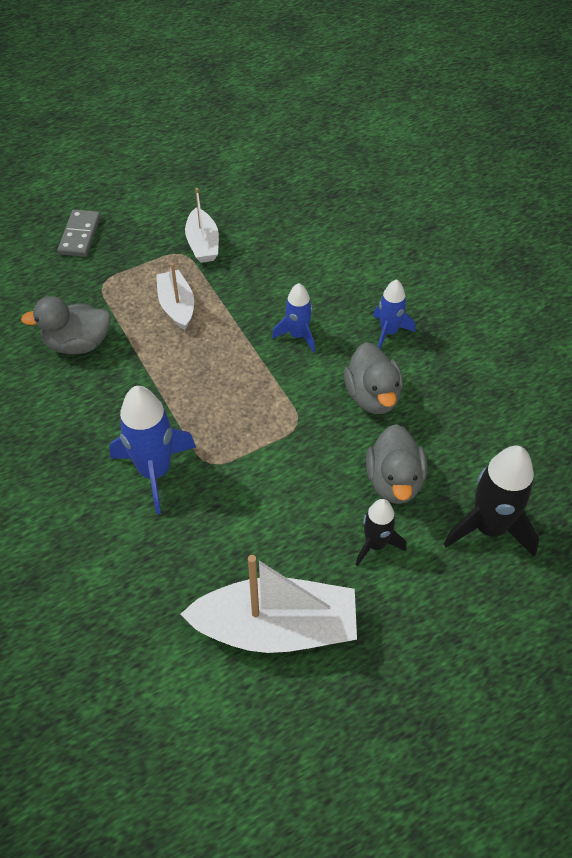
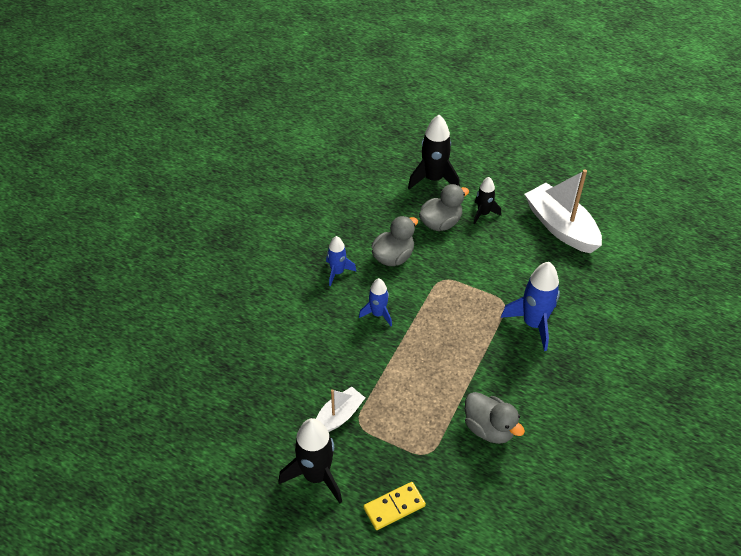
camera: 125 degrees left, 5 degrees down
(80, 235) = (394, 507): grey domino -> yellow domino
(160, 203) = (316, 476): none -> black rocket
(177, 306) = (409, 393): white boat -> none

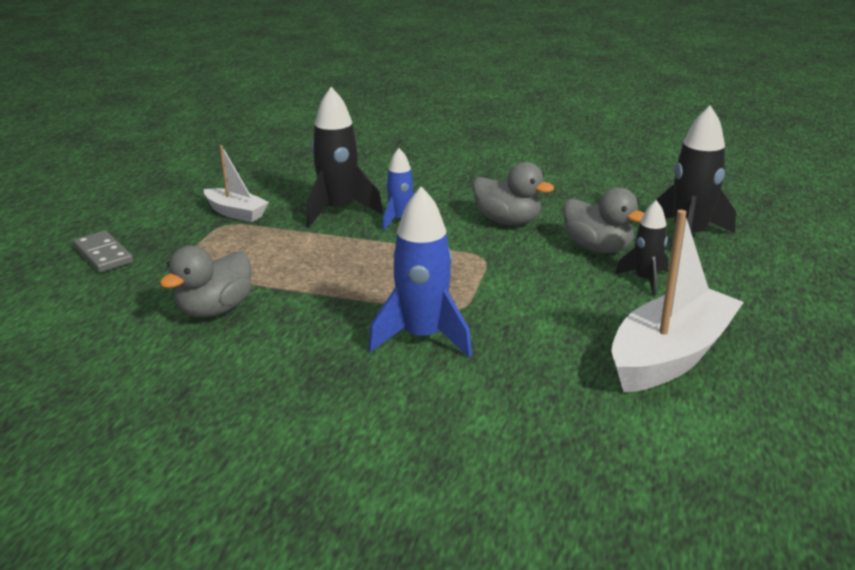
camera: 80 degrees right, 20 degrees down
(316, 476) = (155, 209): black rocket -> black rocket (339, 211)
(337, 272) = (461, 191): blue rocket -> none
(394, 507) = (103, 254): yellow domino -> grey domino

